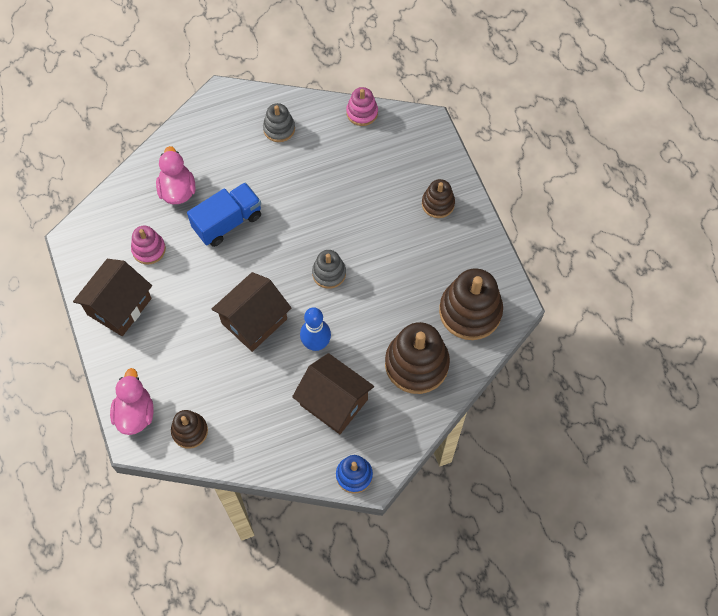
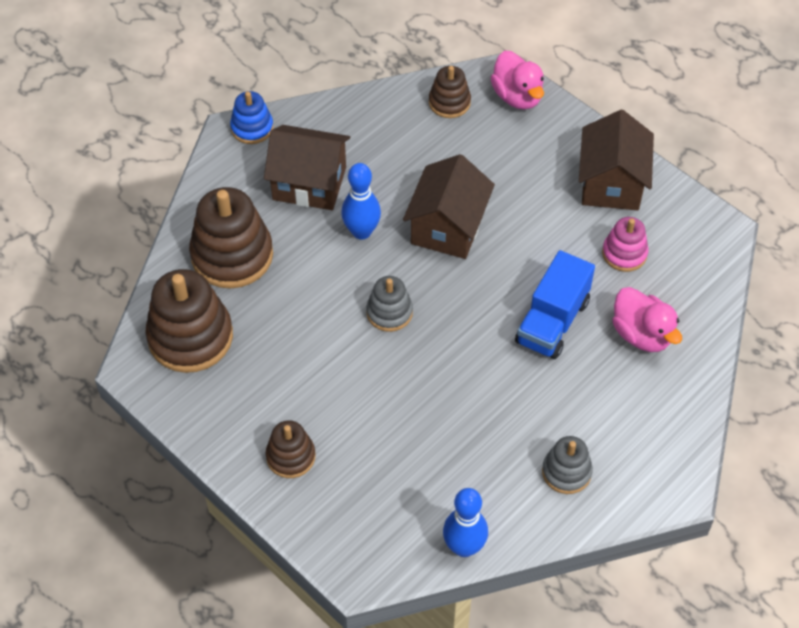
camera: 155 degrees right, 10 degrees down
(362, 113) = (464, 547): pink stacking toy -> blue bowling pin

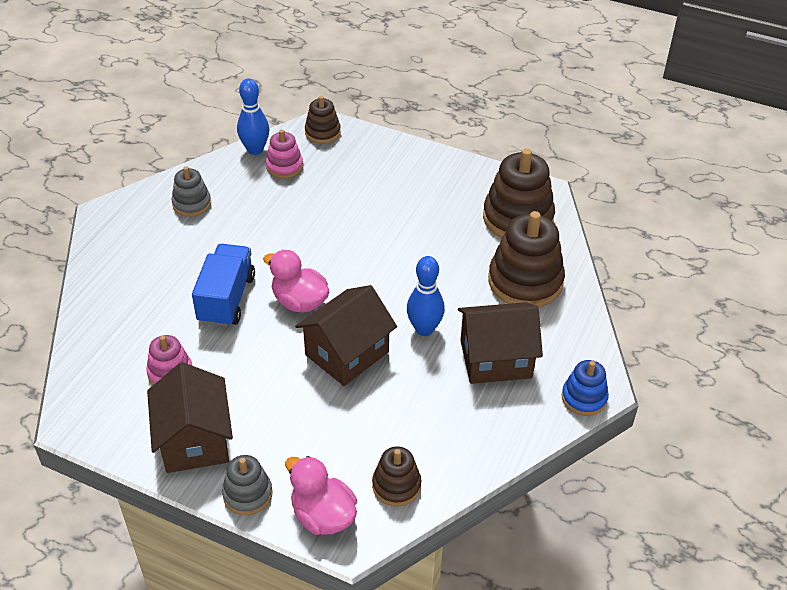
camera: 160 degrees right, 10 degrees down
(291, 456) = (398, 168): brown stacking toy -> brown stacking toy (322, 132)
(389, 312) = (369, 272): grey stacking toy -> grey stacking toy (247, 494)
(434, 503) = (284, 166): none -> pink stacking toy
(448, 227) = (347, 353): brown house -> brown house turned 45 degrees clockwise
(642, 334) = (145, 308): pink duck -> pink duck (299, 302)

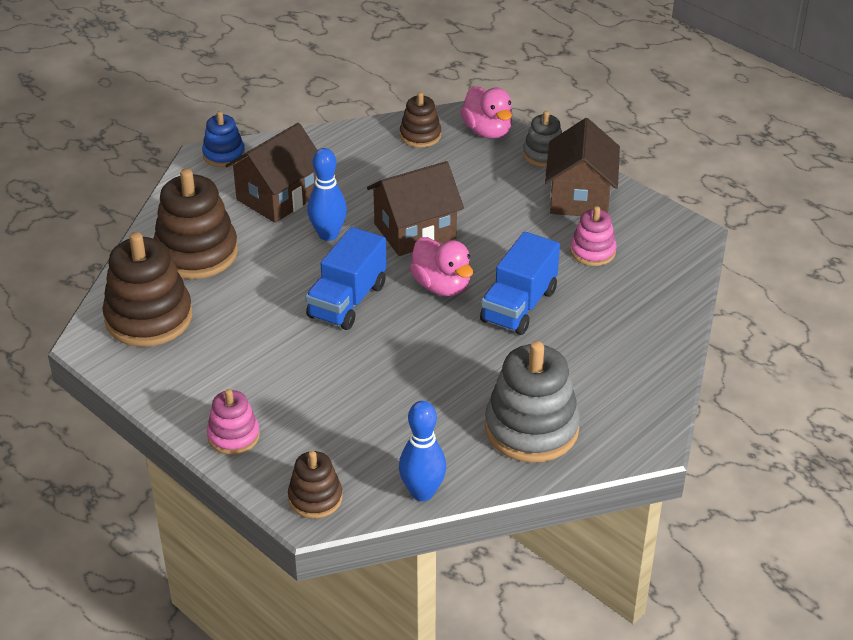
camera: 160 degrees left, 5 degrees down
(192, 204) = (531, 429): grey stacking toy -> grey stacking toy, size x1.82
(284, 166) = (392, 455): pink stacking toy -> pink stacking toy (233, 436)
(372, 269) = (347, 301): none -> blue truck
(495, 359) = (278, 197): brown house -> brown house turned 60 degrees counterclockwise

